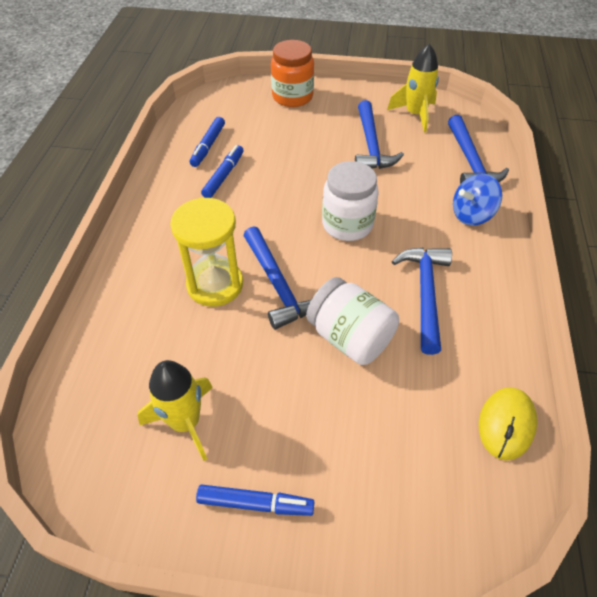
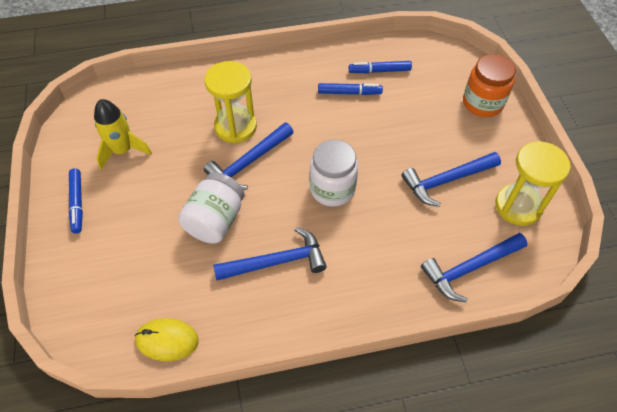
camera: 70 degrees right, 5 degrees up
(415, 115) = (518, 206): yellow rocket -> yellow hourglass
(471, 215) = (389, 282): blue spinning top -> none

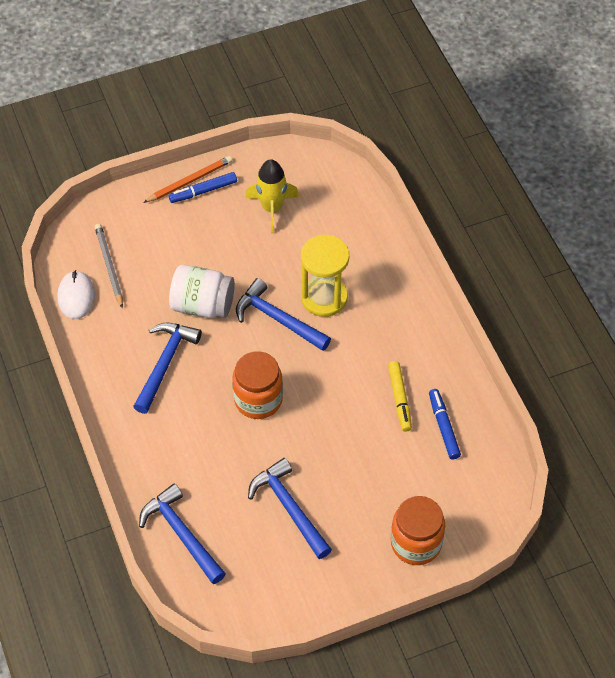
camera: 80 degrees right, 0 degrees up
(59, 213) = (189, 181): none -> orange pencil
(138, 302) = (109, 266): none -> grey pencil
(167, 340) = (76, 296): yellow mouse -> white mouse
(276, 261) = (164, 364): blue hammer -> blue hammer turned 135 degrees counterclockwise
(332, 189) = (258, 399): white jar -> orange jar
(349, 92) = (399, 399): blue marker -> yellow marker
(518, 206) = (267, 581): yellow hourglass -> none

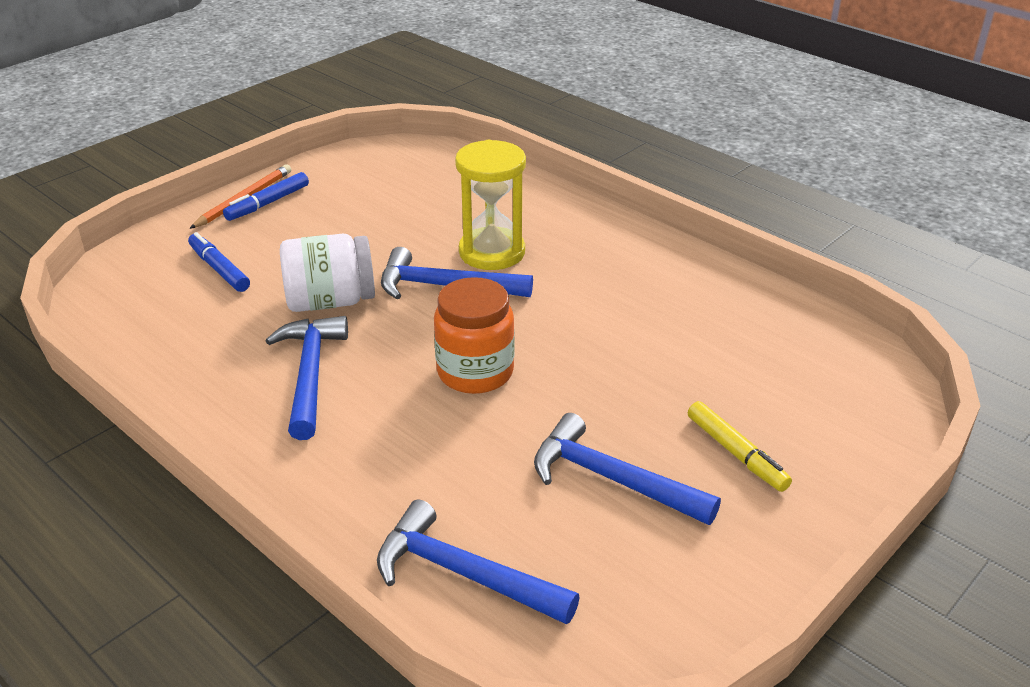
camera: 25 degrees left, 20 degrees down
(76, 296) = (131, 342): white mouse -> none
(109, 266) = (168, 299): grey pencil -> none
(272, 208) = (368, 196): yellow rocket -> none
(399, 399) = (666, 315): yellow marker -> yellow marker (736, 453)
(416, 543) = (826, 457): orange jar -> none
(443, 427) = (746, 325): blue marker -> blue marker (219, 269)

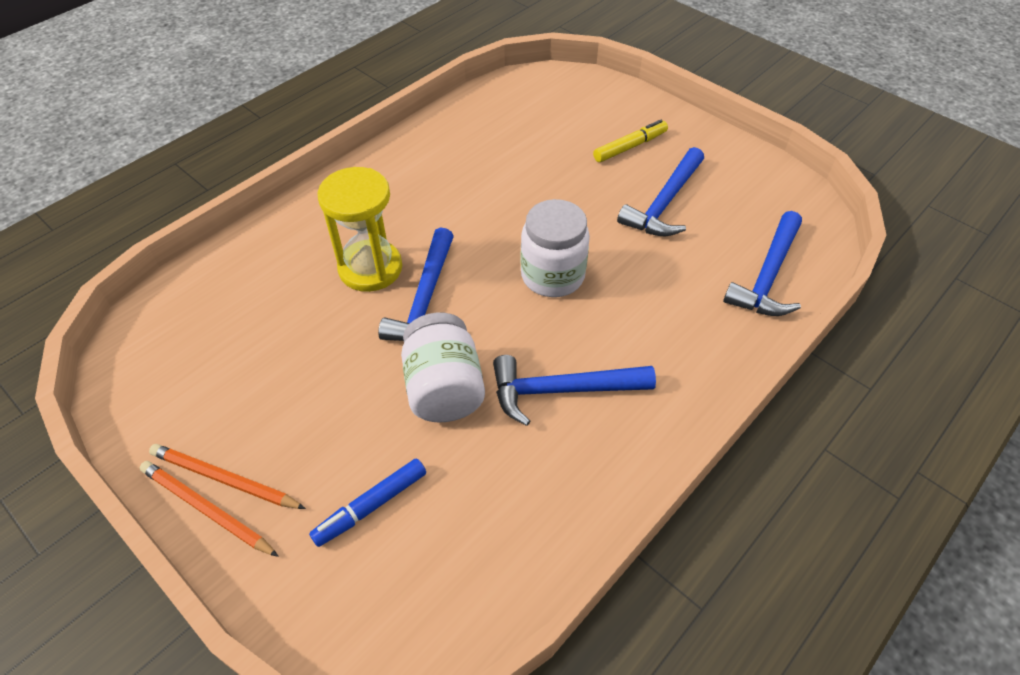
camera: 90 degrees left, 15 degrees up
(268, 203) = (224, 479): blue marker -> orange pencil
(475, 372) = (552, 276): orange jar -> white jar

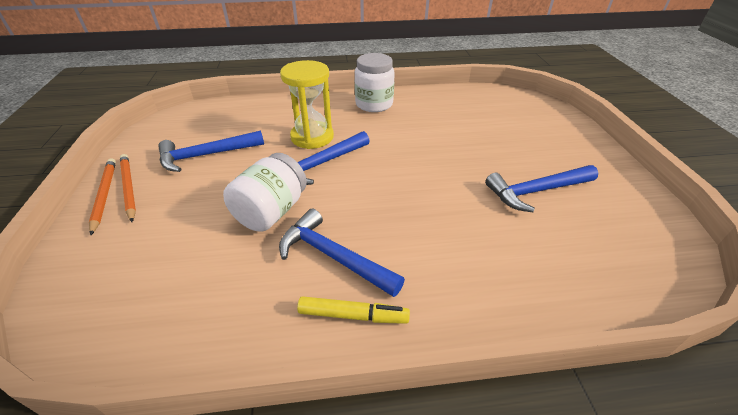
camera: 40 degrees right, 10 degrees down
(371, 506) = (159, 244): blue marker -> none
(552, 276) = (407, 191): white jar -> white jar (374, 104)
(630, 147) = (544, 150): yellow marker -> yellow marker (353, 315)
(768, 275) = (582, 281): blue hammer -> blue hammer (207, 155)

